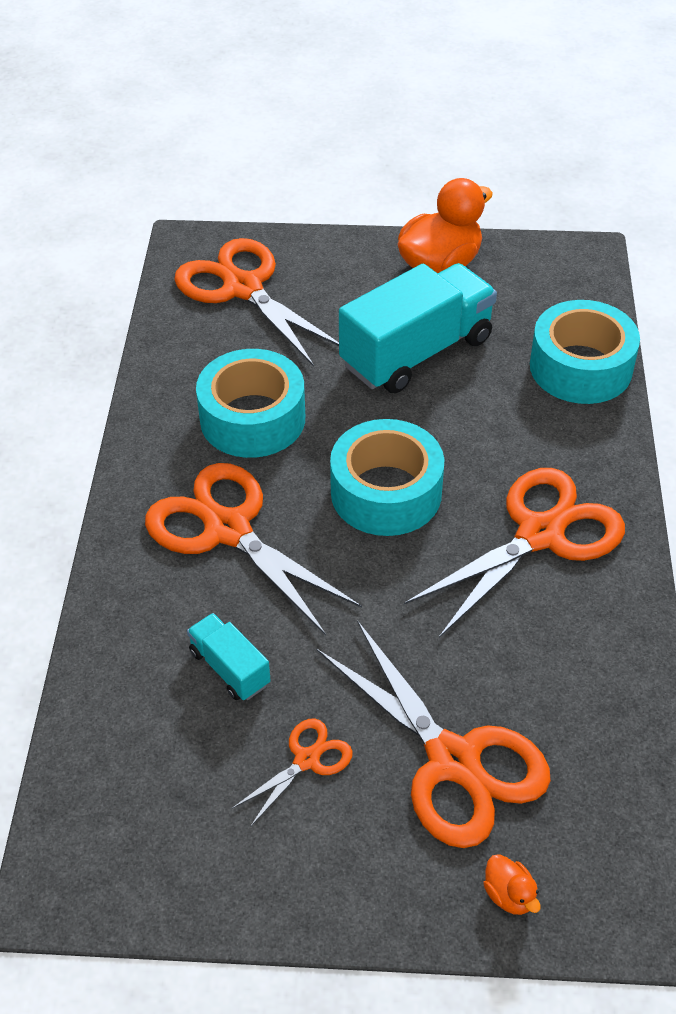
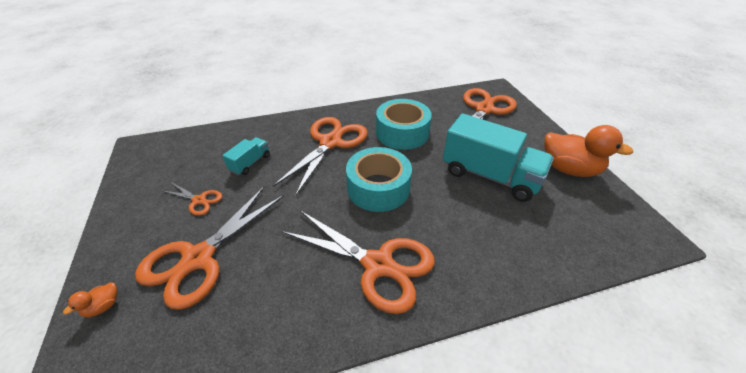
camera: 70 degrees right, 5 degrees down
(580, 367) = (541, 256): turquoise tape -> none

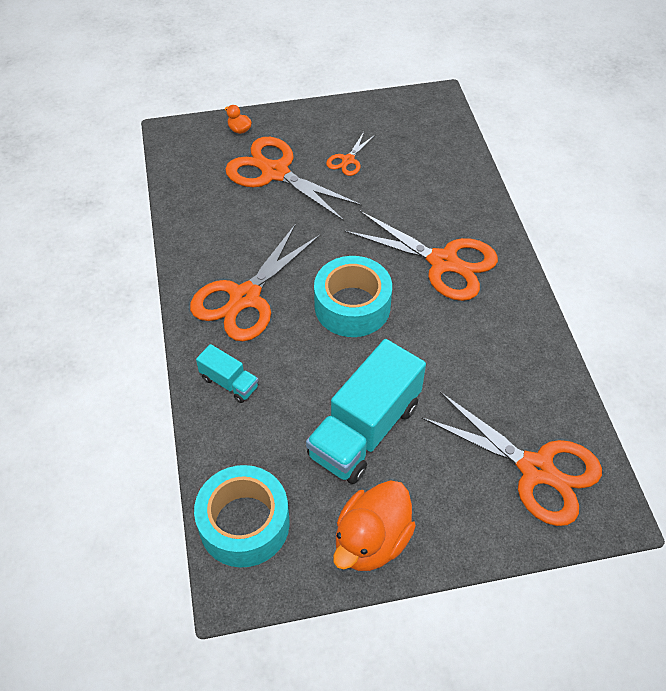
camera: 95 degrees right, 10 degrees up
(250, 163) = (405, 191): turquoise truck -> turquoise truck (229, 382)
(402, 133) = (465, 343): turquoise tape -> turquoise tape (244, 523)

